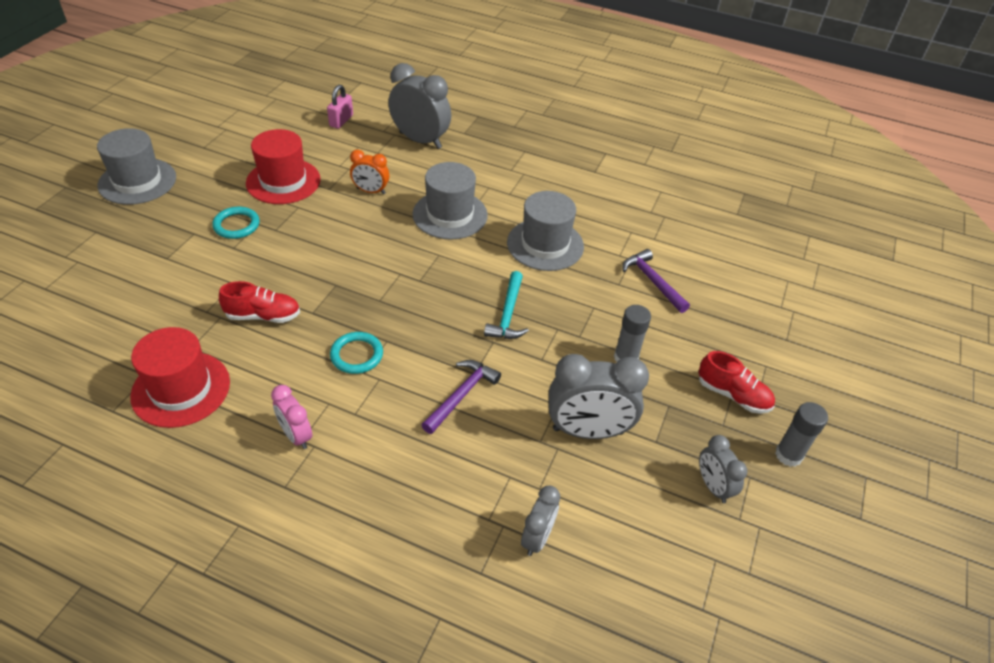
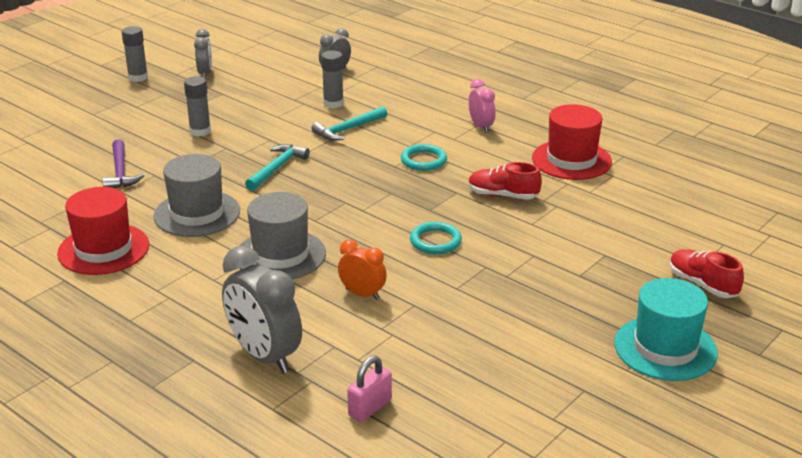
camera: 160 degrees left, 15 degrees down
(137, 181) = (665, 348): grey hat -> turquoise hat
(236, 225) = (531, 277): turquoise ring -> turquoise ring (435, 241)
(283, 181) = (471, 322): red hat -> red hat (103, 249)
(461, 395) = (348, 129): purple hammer -> turquoise hammer
(502, 448) = (333, 103): none -> grey glue stick
(588, 431) = (266, 103): grey clock -> none
(733, 395) = (140, 104): red shoe -> red shoe (702, 284)

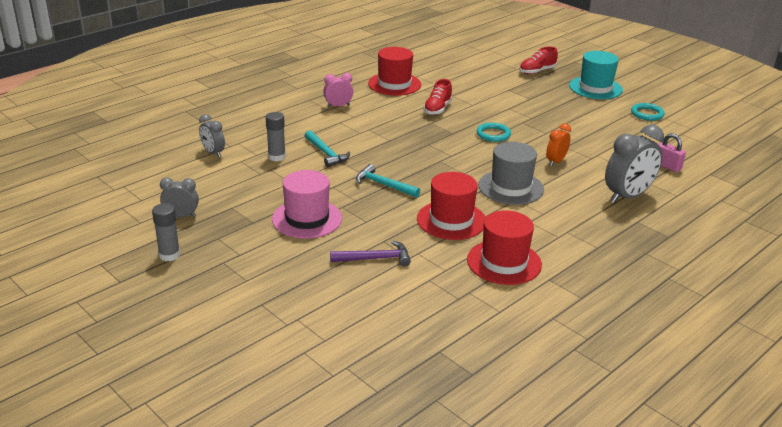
camera: 85 degrees left, 0 degrees up
(197, 214) = (451, 220): grey hat -> red hat
(200, 131) = (307, 219): grey glue stick -> pink hat
(423, 160) = (384, 129): turquoise ring -> turquoise ring (647, 114)

